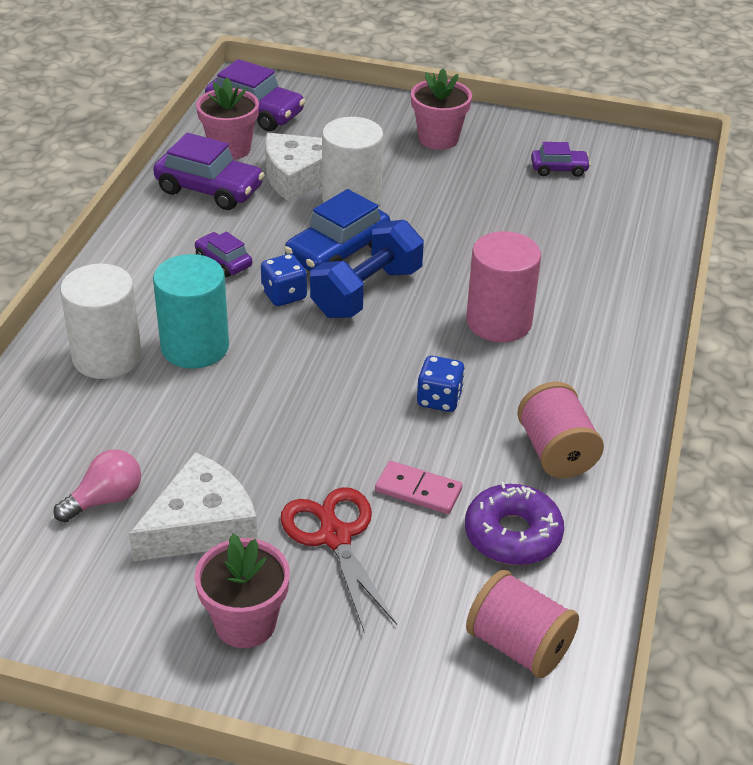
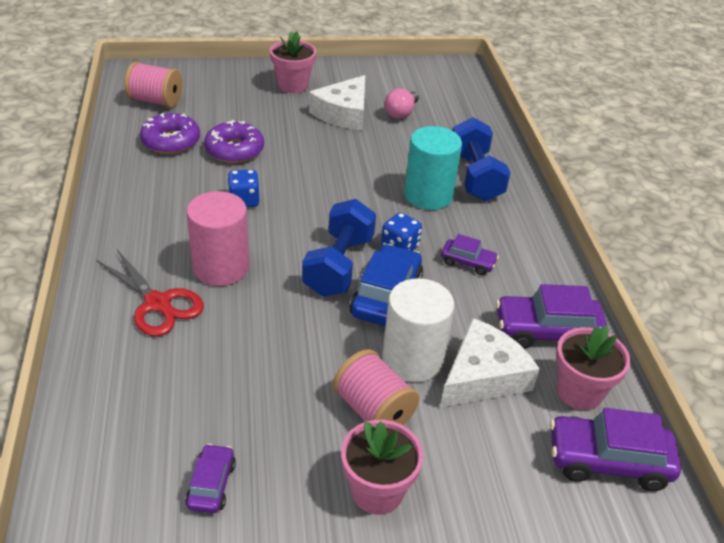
camera: 155 degrees right, 0 degrees up
(107, 357) = (475, 177): white cylinder -> blue dumbbell
(335, 537) = (270, 122): red scissors -> red scissors (157, 303)
(418, 490) = (234, 150): pink domino -> purple donut
(556, 452) = (154, 187): pink spool -> pink spool (374, 410)
(559, 169) = (212, 485): purple car -> purple car turned 120 degrees clockwise

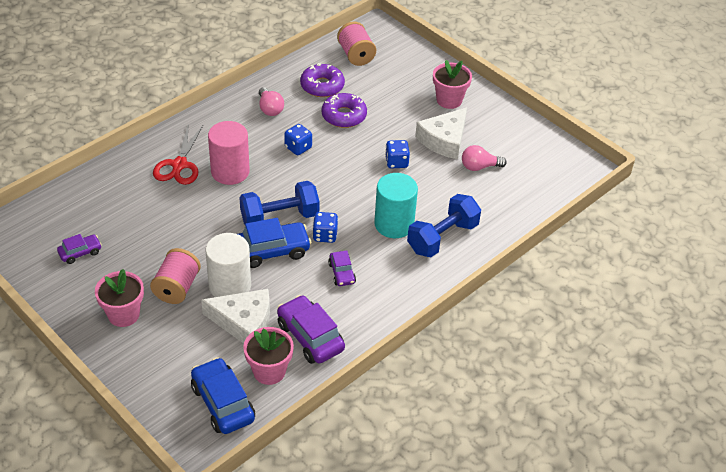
camera: 55 degrees right, 5 degrees up
(157, 190) = (270, 109): none -> pink light bulb
(342, 152) = (396, 162): none -> blue dice
(343, 113) = (444, 140): white cheese -> white cheese turned 45 degrees counterclockwise
(608, 461) = (223, 403): purple car -> blue car

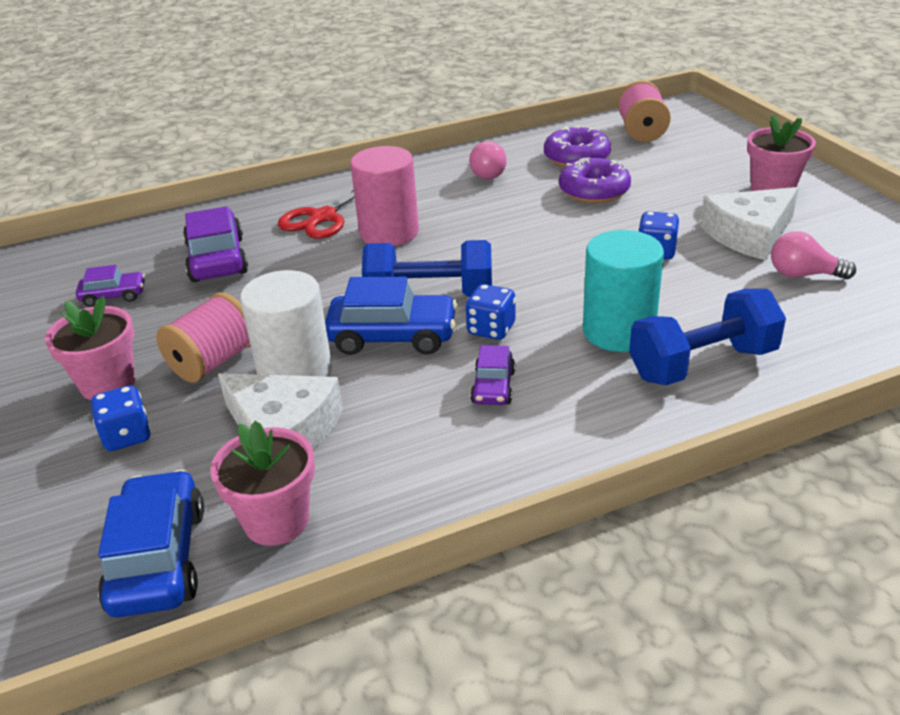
camera: 25 degrees right, 10 degrees down
(298, 148) = (506, 218): blue dice -> blue dice (127, 436)
(310, 337) = (384, 477): purple car -> purple car (217, 259)

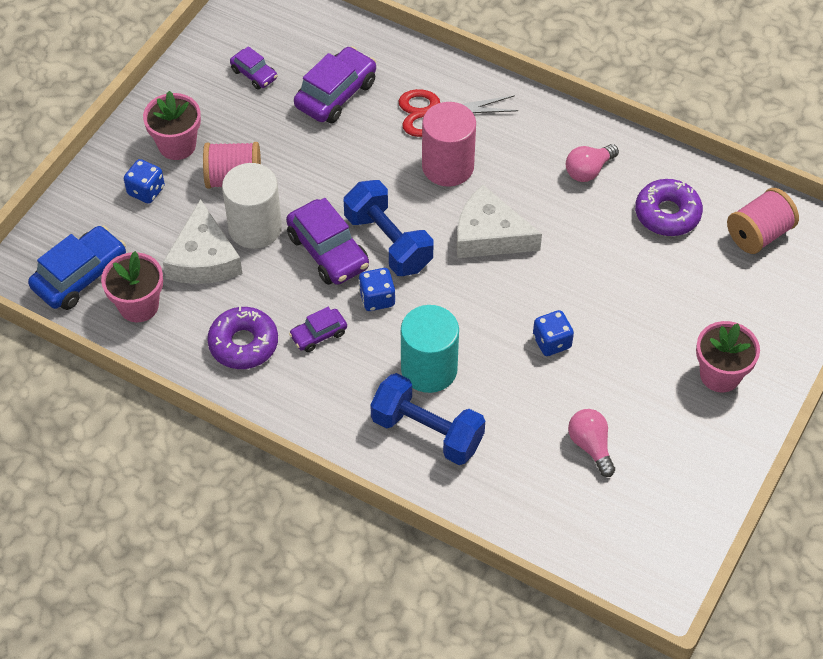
camera: 50 degrees right, 20 degrees up
(392, 337) = (328, 252): blue car -> purple car
(594, 190) = (617, 256): purple donut -> purple donut (243, 344)
(749, 234) = (627, 389): white cheese -> white cheese (489, 235)

